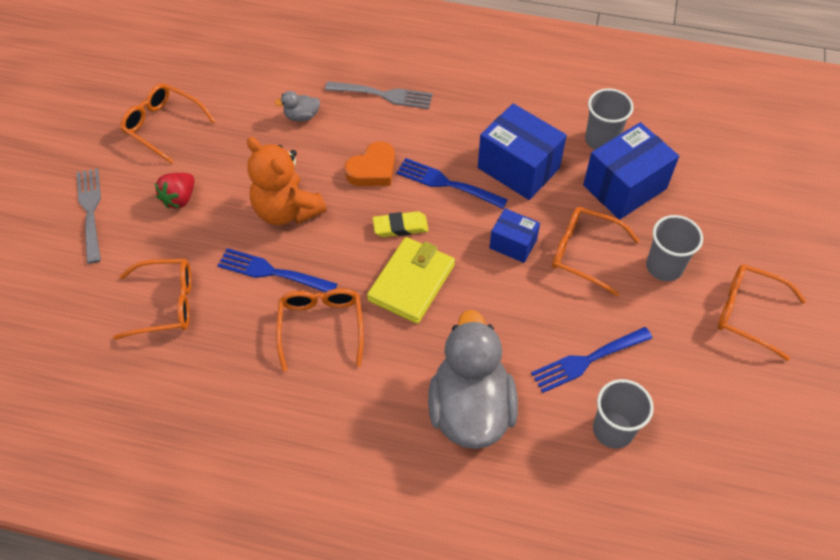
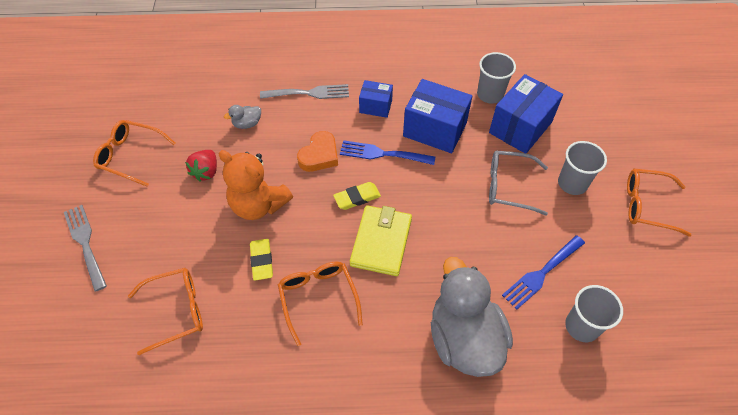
camera: 15 degrees left, 0 degrees up
(179, 198) = (162, 215): red strawberry -> red strawberry (206, 172)
(272, 272) = (262, 261): blue fork -> yellow eraser
(513, 244) = (451, 191): blue box -> blue box (375, 106)
(585, 253) = (509, 186): orange glasses -> grey glasses

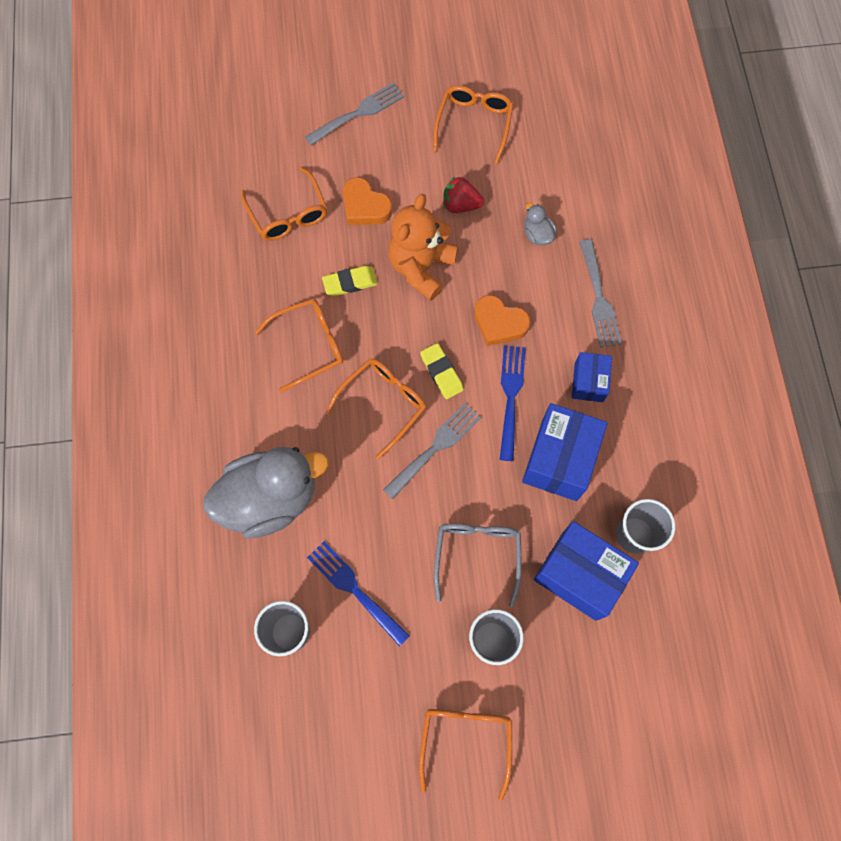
camera: 85 degrees right, 15 degrees up
(187, 244) = (365, 206): none -> orange heart
(381, 242) = (383, 404): yellow wallet -> orange glasses
(421, 207) = (435, 447): none -> grey fork

